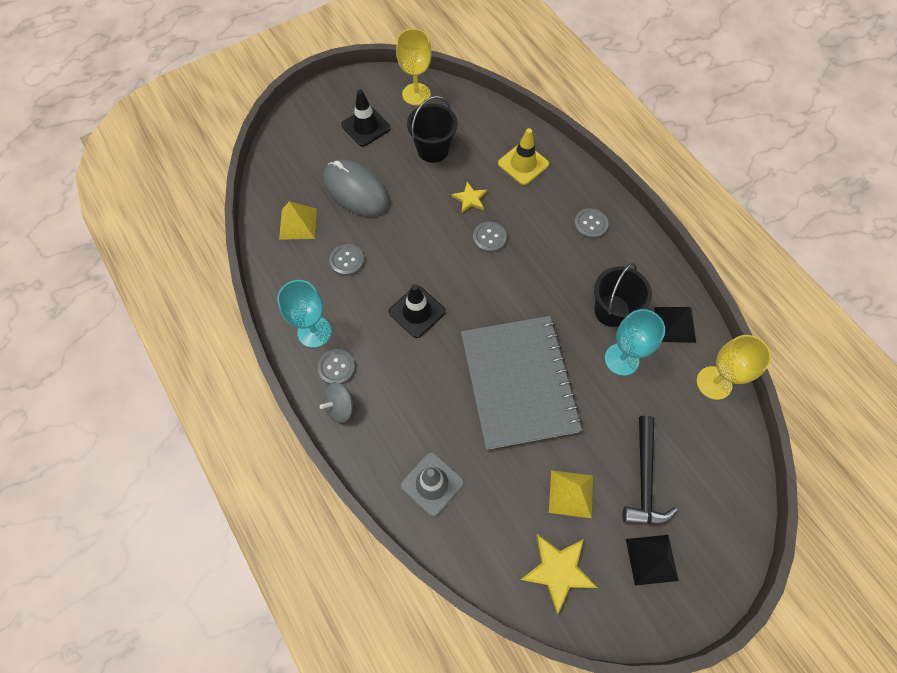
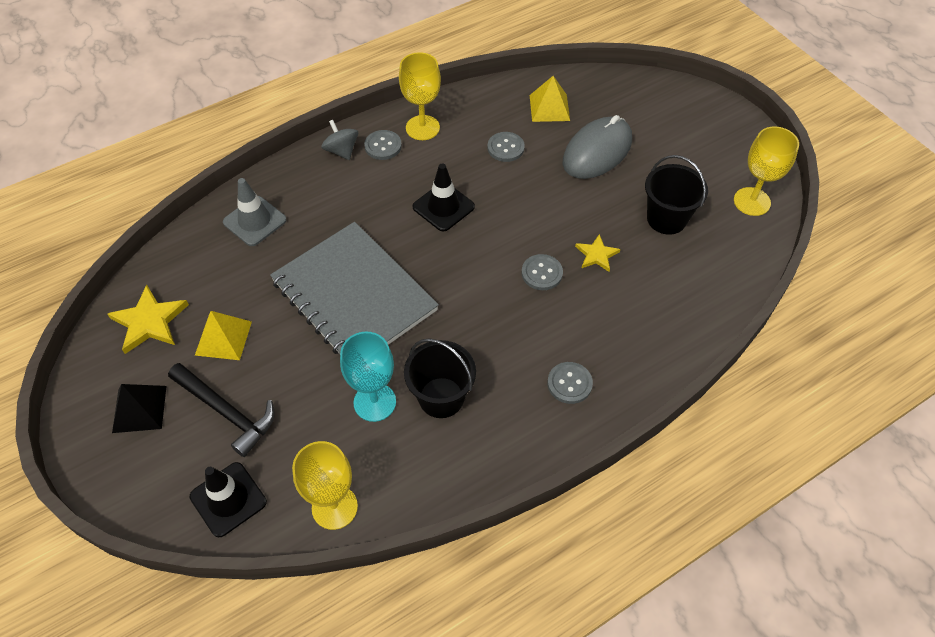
camera: 90 degrees right, 10 degrees down
(314, 332) = (422, 128): turquoise goblet -> yellow goblet
(366, 126) = (690, 156): black traffic cone -> black traffic cone (228, 499)
(518, 382) = (354, 296): grey notebook -> grey notebook turned 60 degrees clockwise
(523, 164) = (658, 312): yellow traffic cone -> none
(644, 479) = (226, 411): black hammer -> black hammer turned 150 degrees counterclockwise
(675, 324) = (419, 470): black pyramid -> none

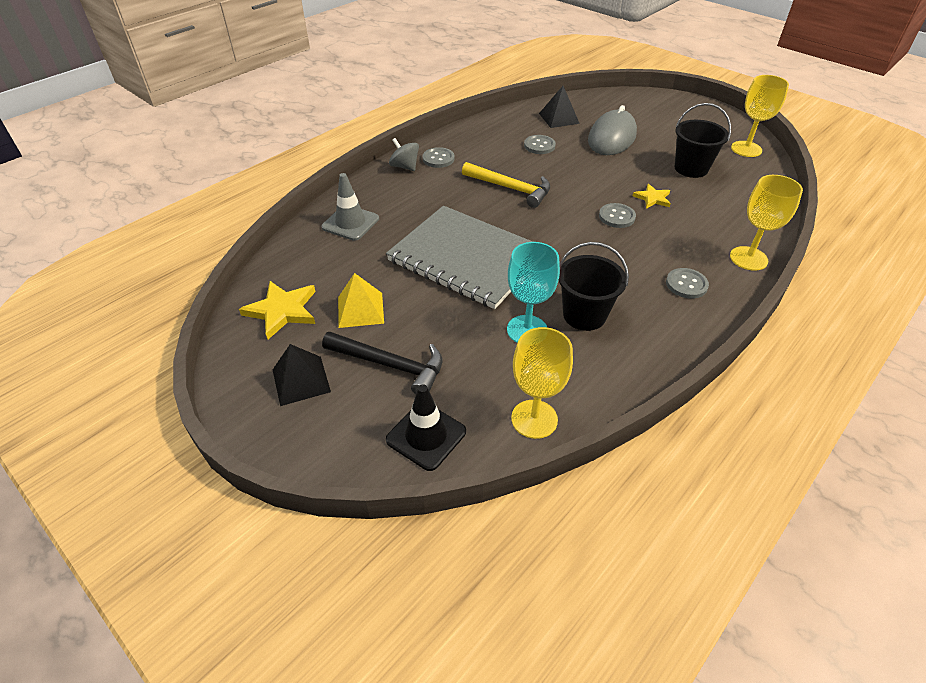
camera: 15 degrees left, 10 degrees down
(422, 128) = (465, 143): yellow goblet -> yellow goblet (748, 258)
(443, 207) = (510, 188): black traffic cone -> yellow hammer
(549, 107) = (559, 118): yellow pyramid -> black pyramid

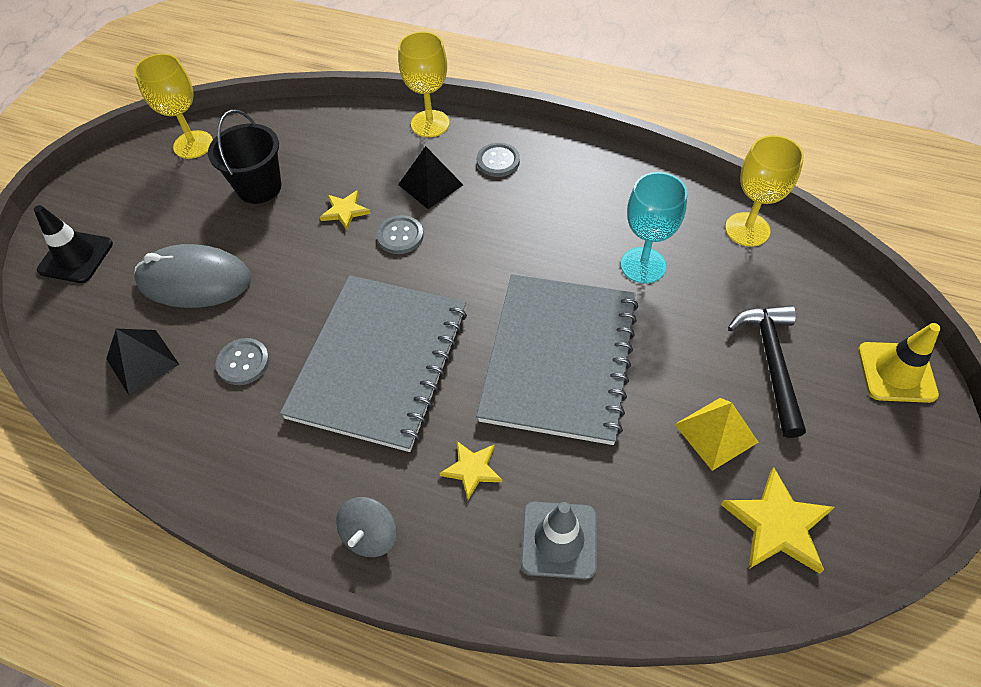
camera: 110 degrees left, 10 degrees up
(301, 380) = (852, 438): black pyramid -> black pyramid (430, 185)
(326, 443) = (896, 372): none -> yellow traffic cone
(415, 205) = (472, 469): none -> yellow star
(426, 436) = (825, 298): black traffic cone -> black traffic cone (76, 257)
(438, 159) = (327, 492): grey button -> none
(510, 188) = (379, 362): yellow hammer -> grey notebook
(584, 315) = (592, 226): black bucket -> none

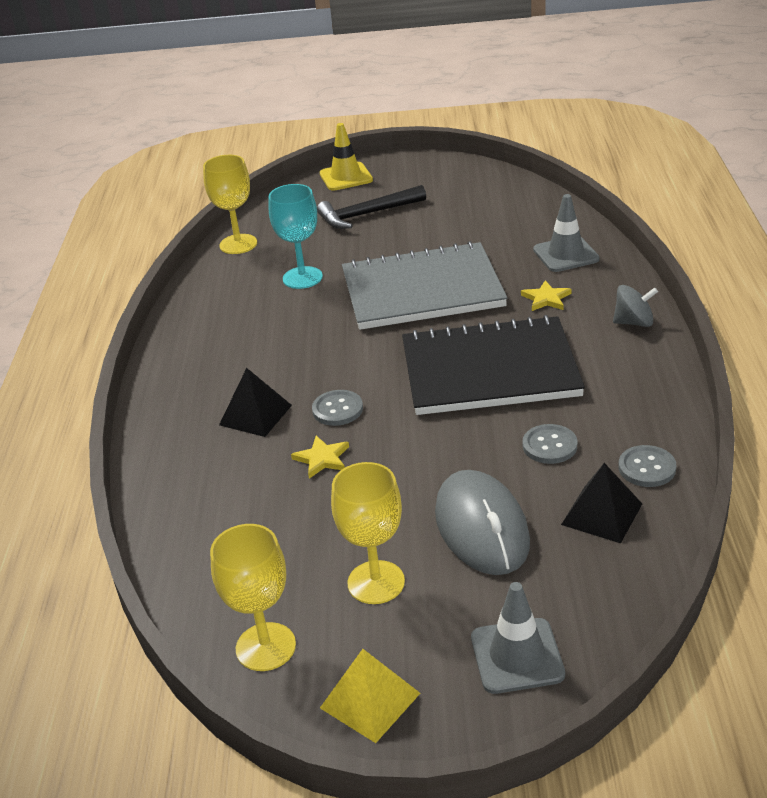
camera: 110 degrees left, 20 degrees down
(76, 257) = (517, 656): black traffic cone -> grey traffic cone
(259, 187) = (317, 542): black bucket -> none
(379, 362) = (489, 370): grey notebook -> black notebook
(430, 124) = (155, 448): yellow goblet -> yellow goblet (376, 582)
(498, 161) = (202, 383): grey button -> grey button (647, 468)
(716, 433) = (440, 222): yellow pyramid -> yellow pyramid (370, 700)
(777, 524) = (489, 193): yellow star -> none

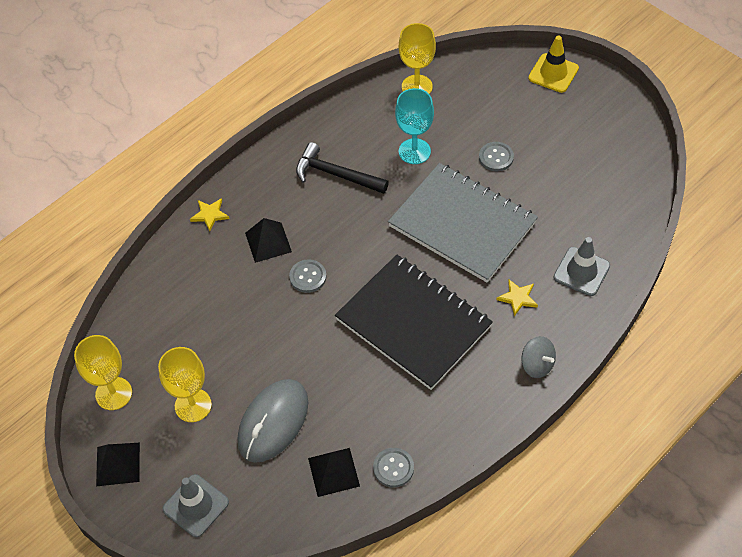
camera: 45 degrees right, 20 degrees up
(322, 459) = (261, 304): yellow star -> yellow star (210, 215)
(367, 214) = (519, 124): black hammer -> black hammer (336, 175)
(370, 700) = (118, 464): yellow pyramid -> black pyramid
(549, 446) = (370, 405): grey button -> grey button (496, 157)

